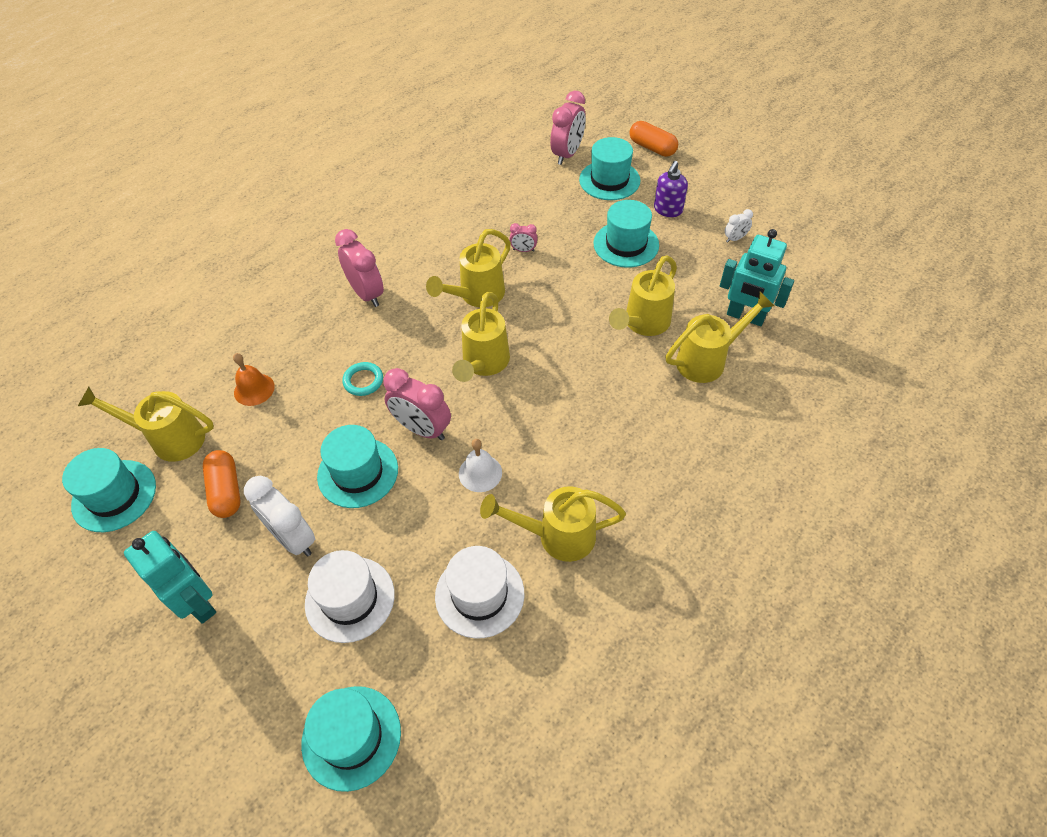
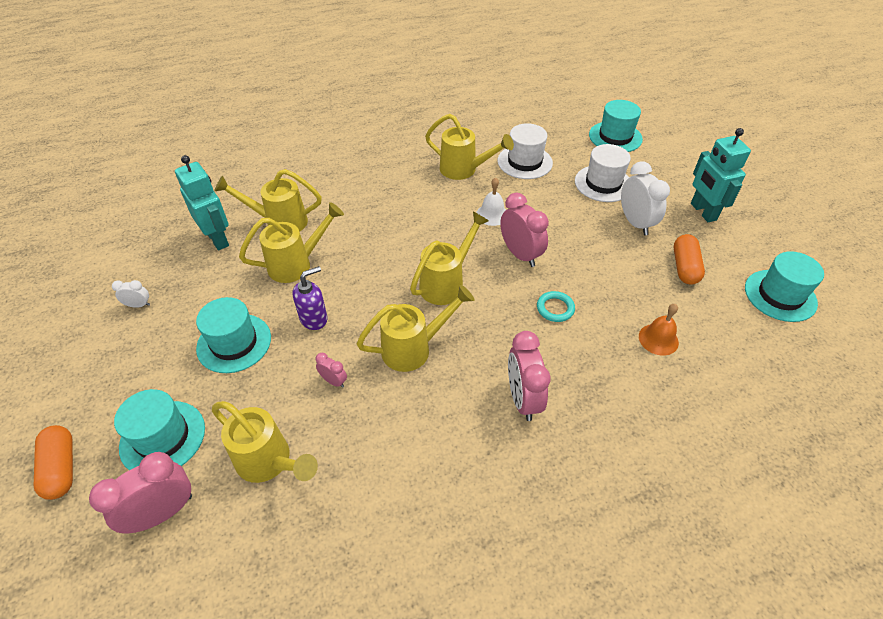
camera: 155 degrees left, 5 degrees down
(169, 438) = (738, 324): yellow watering can -> yellow watering can (270, 462)
(358, 472) = (579, 244): turquoise hat -> none
(667, 210) = (154, 365): purple soap dispenser -> purple soap dispenser (314, 318)

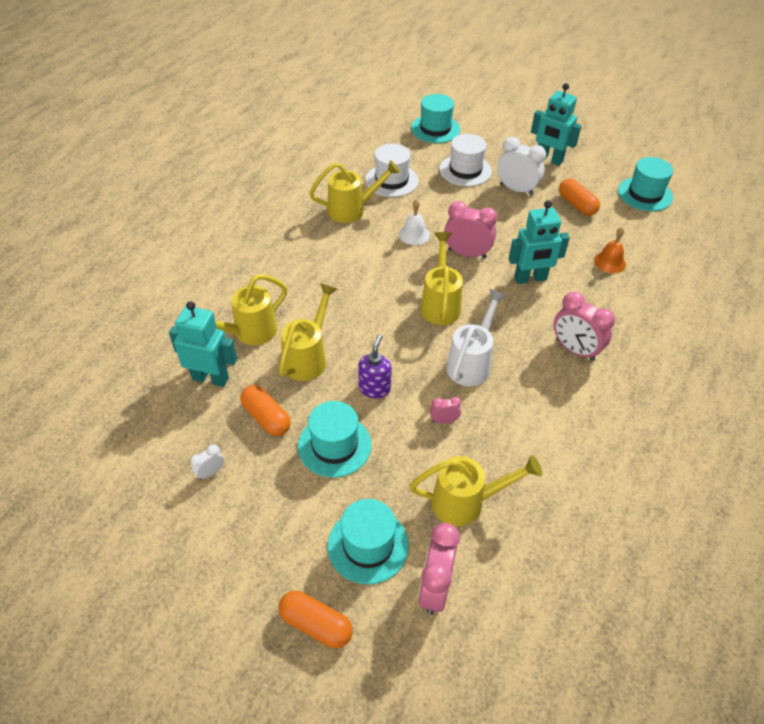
camera: 40 degrees left, 0 degrees up
(217, 290) = (266, 418): none -> orange capsule
(414, 348) = (471, 362): yellow watering can -> white watering can
(555, 308) = (530, 279): turquoise ring -> turquoise robot

